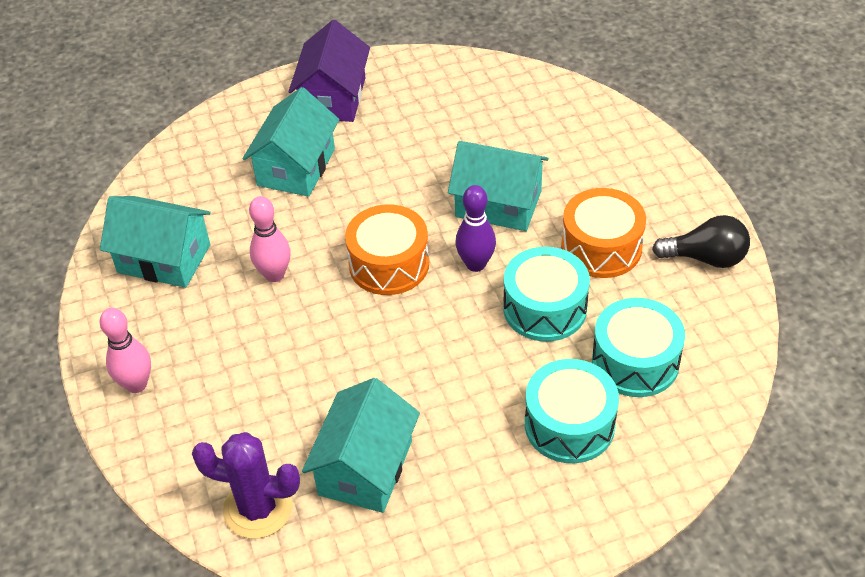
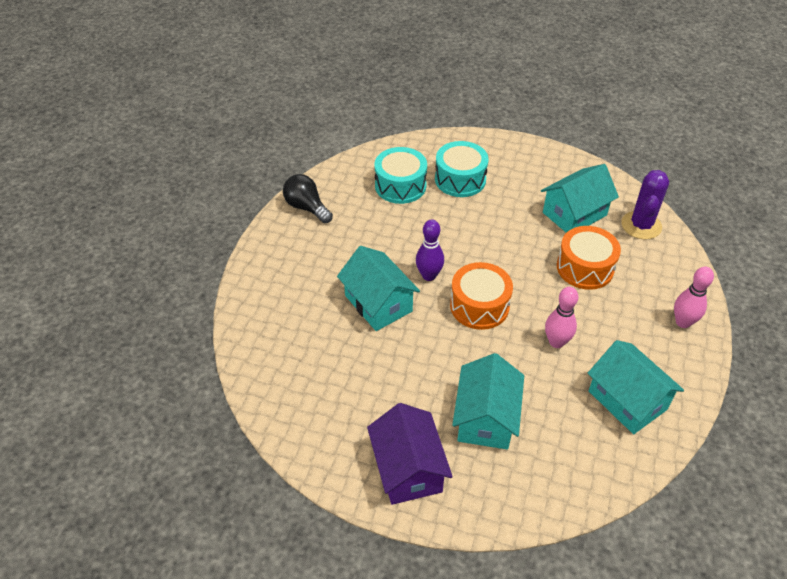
camera: 145 degrees left, 0 degrees up
(258, 508) = (641, 225): purple cactus -> purple cactus turned 60 degrees clockwise
(296, 167) = (485, 418): turquoise house -> turquoise house turned 45 degrees counterclockwise
(333, 98) = (408, 469): purple house -> purple house turned 60 degrees counterclockwise
(545, 308) = (416, 232): turquoise drum -> none
(601, 247) = (351, 243): orange drum -> orange drum (585, 268)

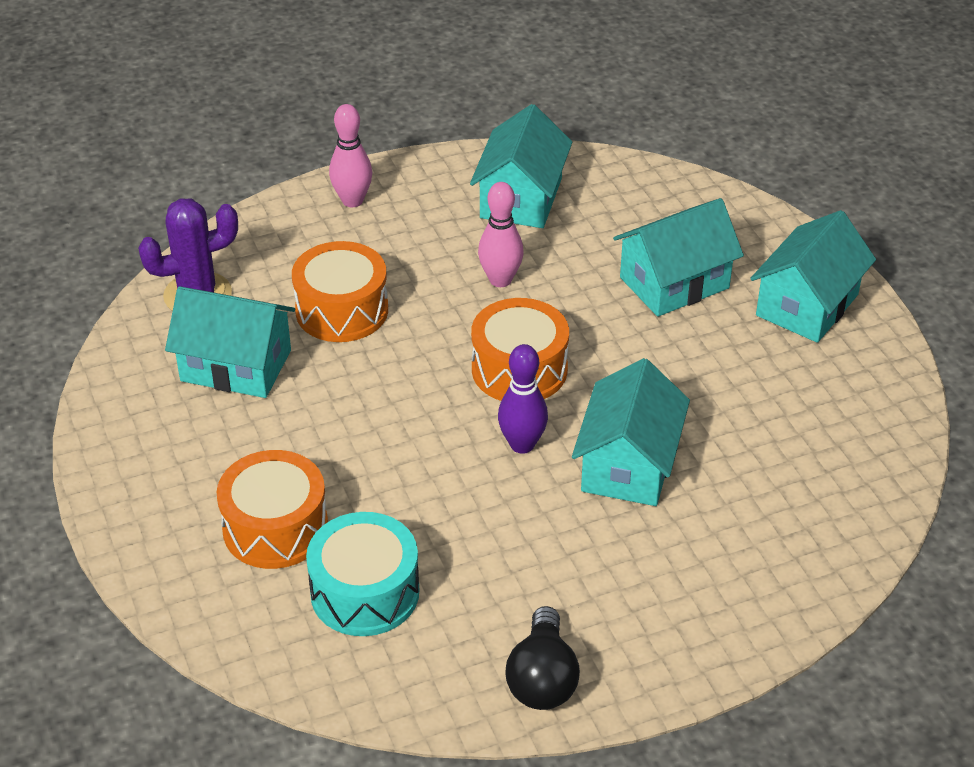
camera: 130 degrees left, 5 degrees down
(408, 469) = (807, 305): purple house -> turquoise house
(460, 179) = (275, 528): turquoise drum -> orange drum

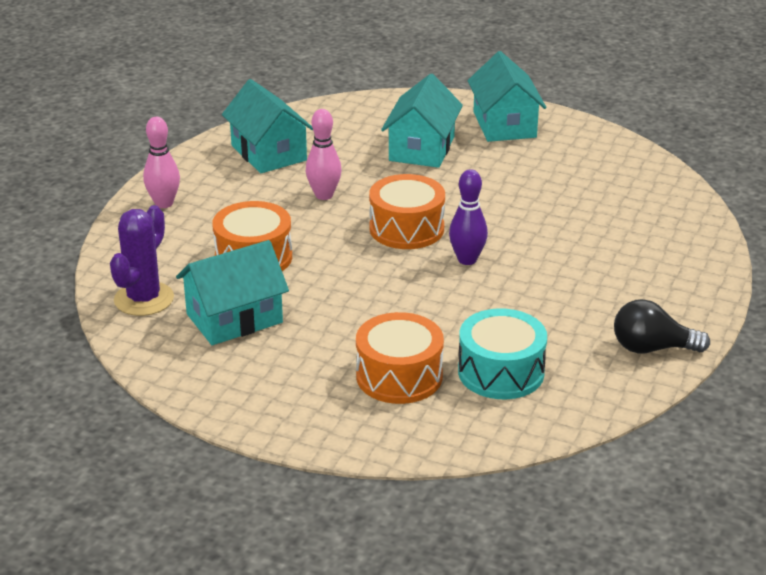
camera: 45 degrees left, 10 degrees down
(542, 679) = (652, 348): black light bulb -> black light bulb turned 135 degrees clockwise
(628, 464) = (535, 237): turquoise house -> none

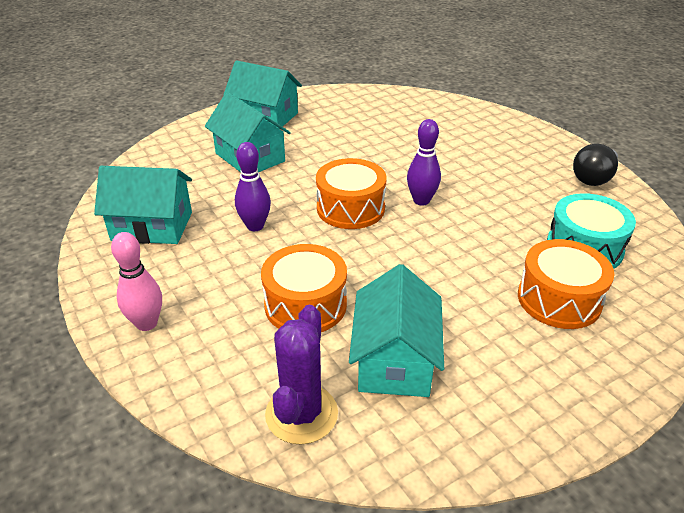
camera: 55 degrees left, 5 degrees up
(144, 299) = (301, 414): purple cactus -> purple cactus turned 45 degrees clockwise
(324, 195) = (255, 226): pink bowling pin -> purple bowling pin

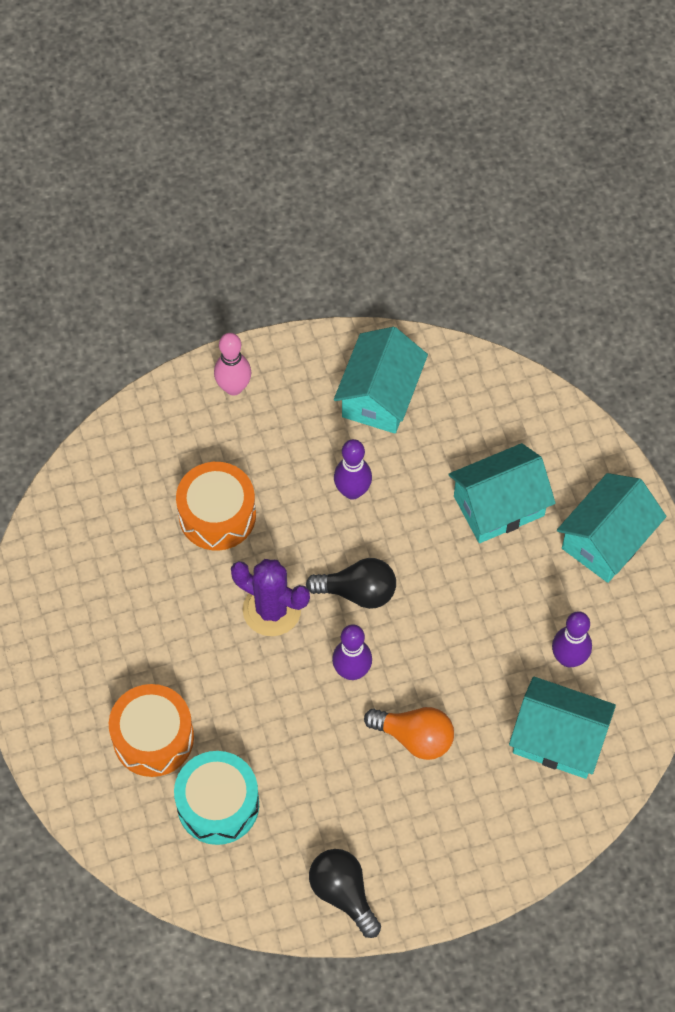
camera: 105 degrees right, 25 degrees up
(301, 414) = (98, 488): purple cactus -> purple cactus (272, 610)
(350, 208) = (358, 592): orange drum -> black light bulb
(359, 120) = (568, 658): none -> purple bowling pin
(395, 360) = (128, 569): turquoise house -> turquoise house (558, 739)
(455, 166) = (414, 737): none -> orange light bulb

